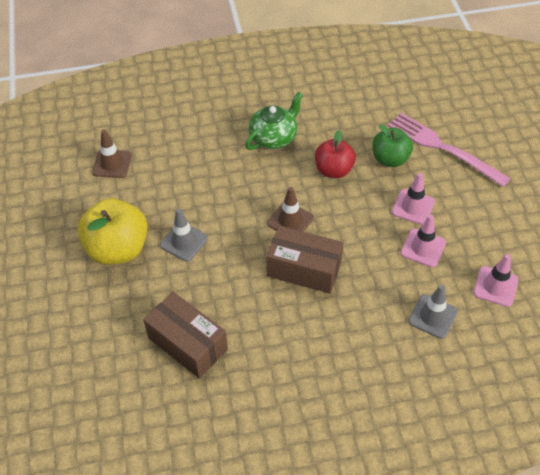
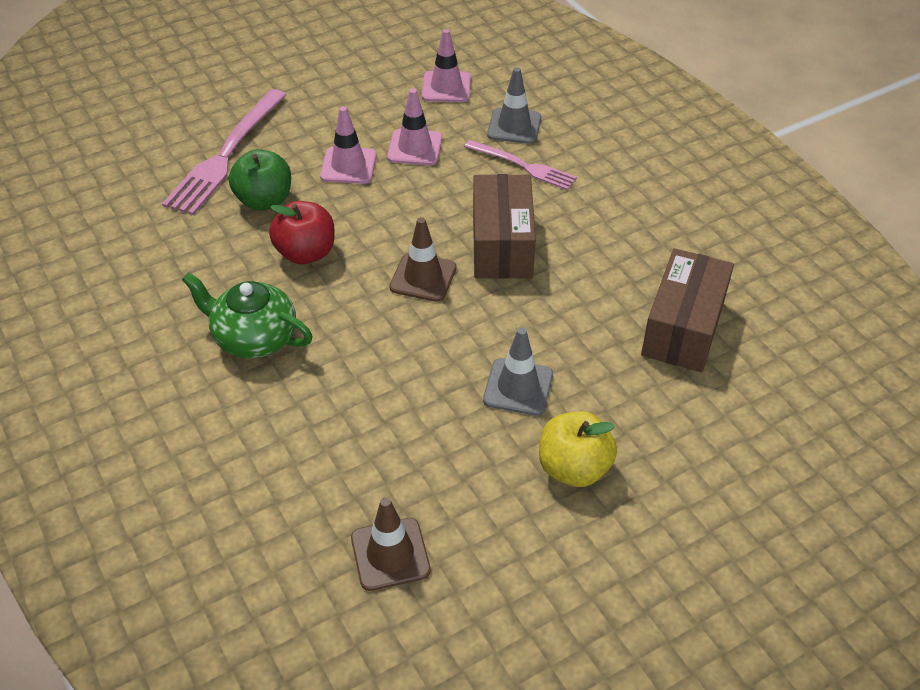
camera: 110 degrees left, 5 degrees down
(118, 249) = (573, 468): yellow apple -> yellow apple, size x0.65
(382, 307) = (523, 166): none -> pink fork

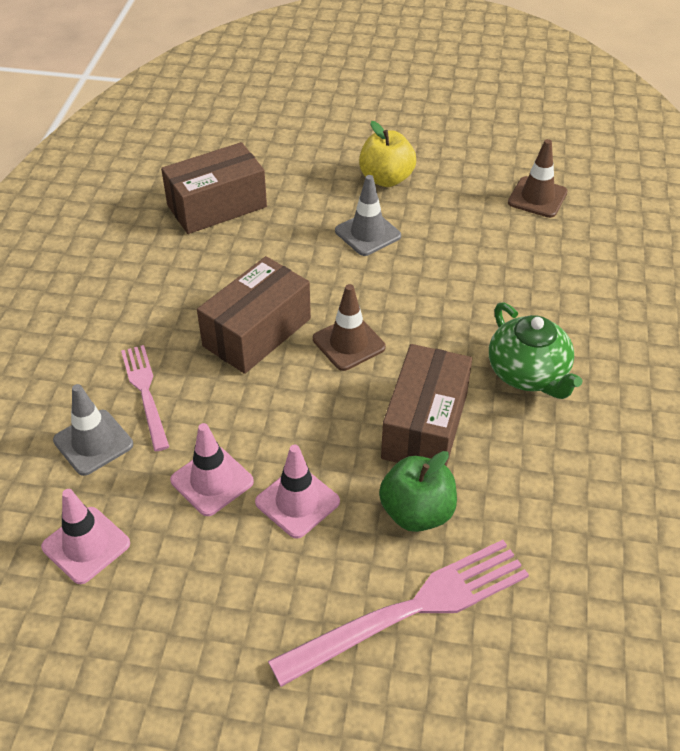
camera: 140 degrees left, 0 degrees up
(306, 253) = (424, 425): red apple -> brown box

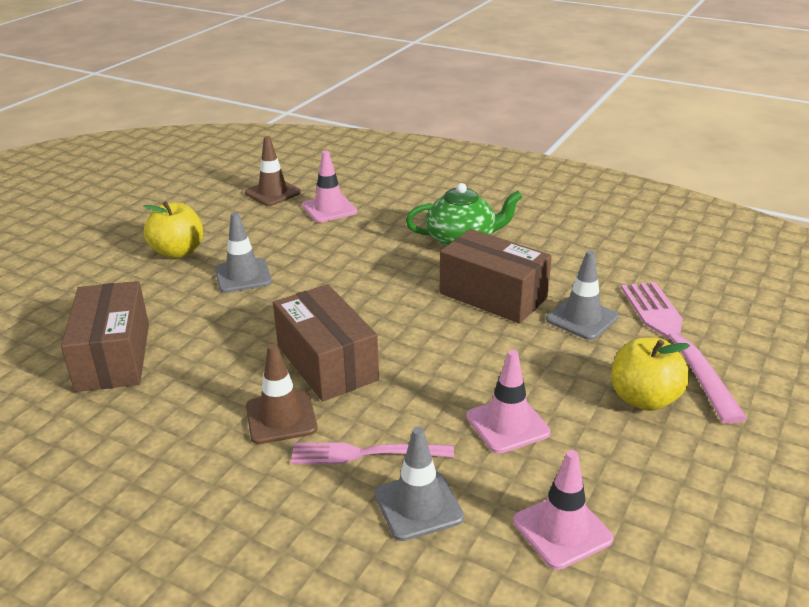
camera: 70 degrees left, 15 degrees down
(289, 588) = (644, 399): none -> yellow apple
(297, 502) = (551, 377): pink traffic cone -> pink traffic cone (329, 209)
(349, 343) = (377, 313): brown traffic cone -> brown traffic cone (281, 417)
(417, 512) = (582, 318): green apple -> grey traffic cone

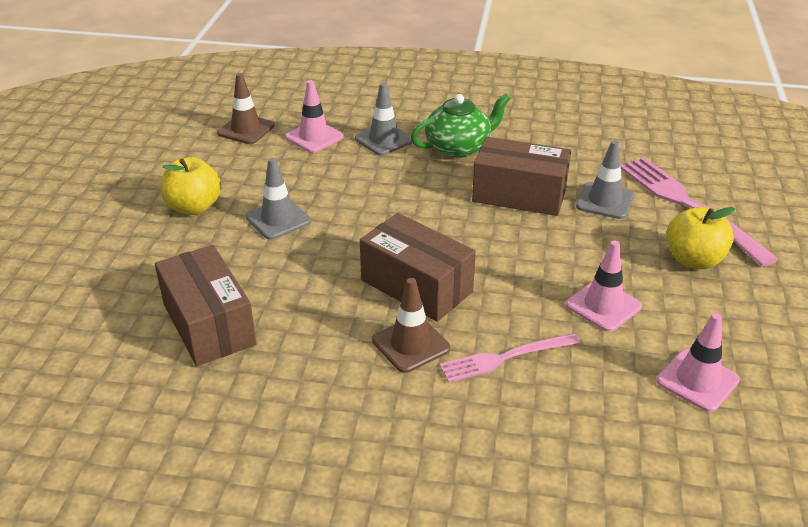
camera: 20 degrees left, 5 degrees up
(418, 506) = (577, 390): grey traffic cone -> grey traffic cone (384, 140)

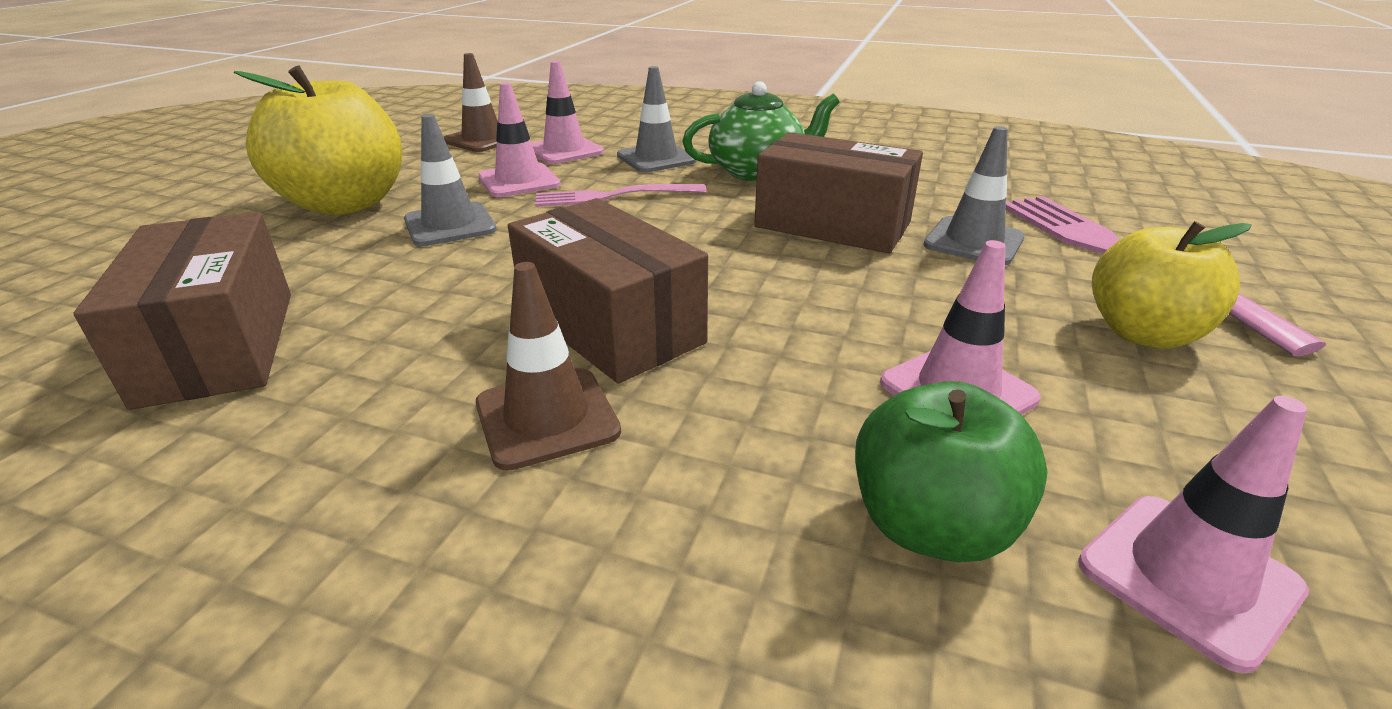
camera: 10 degrees right, 5 degrees down
(194, 207) = (345, 204): yellow apple -> yellow apple, size x1.54
(299, 173) = (519, 181): none -> pink traffic cone
(505, 358) = (727, 466): pink fork -> pink fork (613, 196)
(597, 373) = (931, 526): none -> green apple

